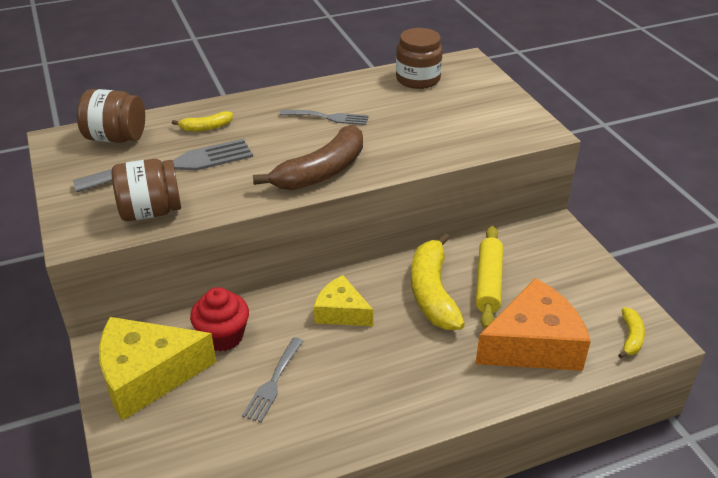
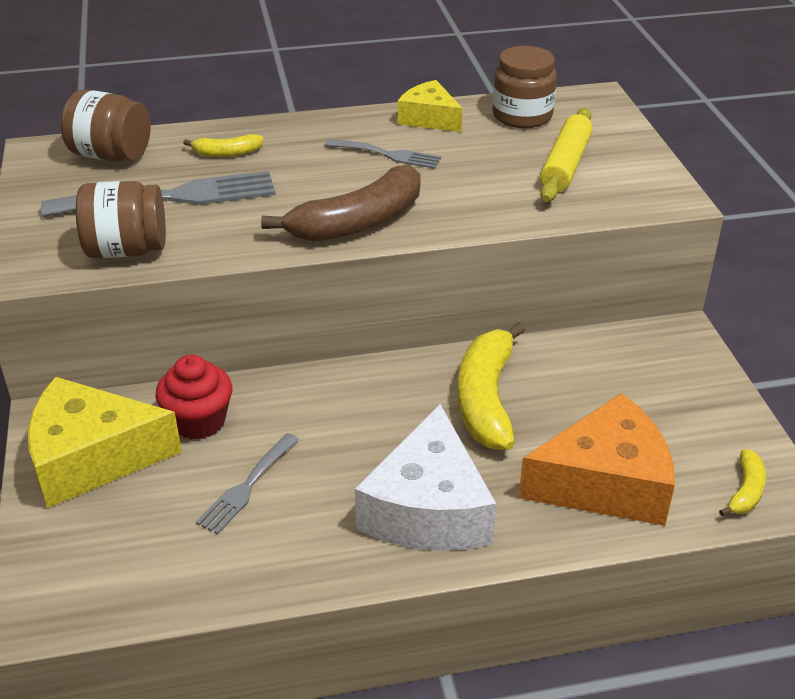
camera: 10 degrees right, 0 degrees up
(341, 312) = (358, 409): yellow cheese -> yellow cheese (429, 118)
(412, 381) = (428, 509): none -> white cheese
(488, 283) = (566, 395): yellow rolling pin -> yellow rolling pin (566, 165)

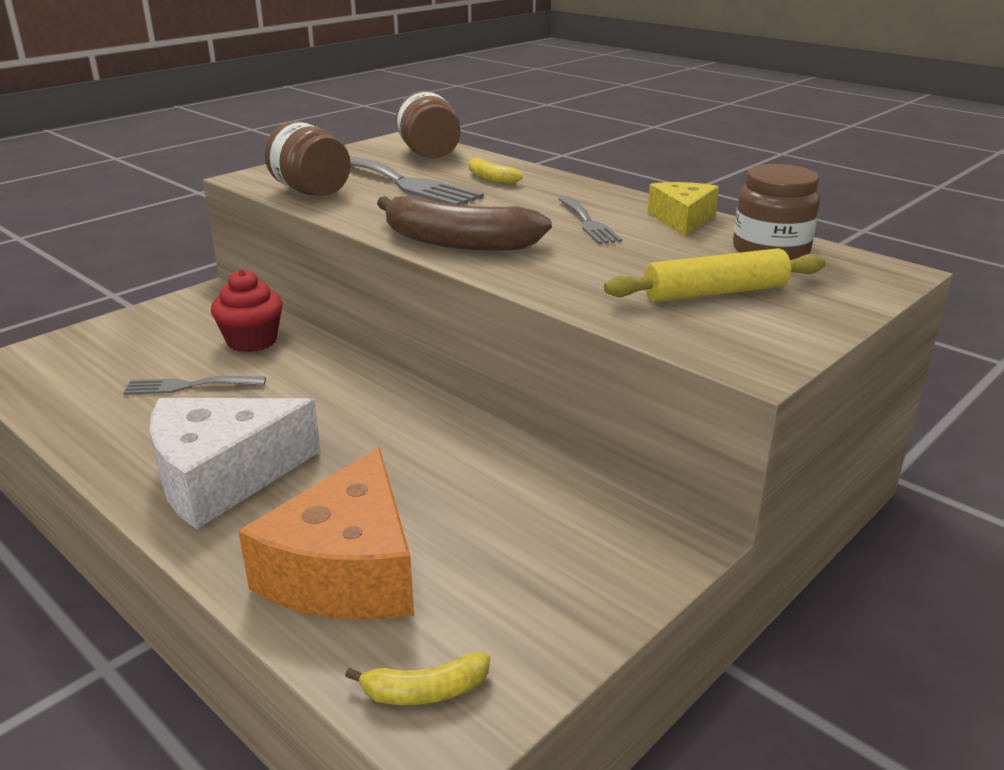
camera: 55 degrees right, 10 degrees down
(92, 458) = (177, 321): yellow cheese -> none
(486, 399) = (412, 454): yellow banana -> none
(605, 483) = (347, 571): orange cheese -> orange cheese turned 60 degrees clockwise

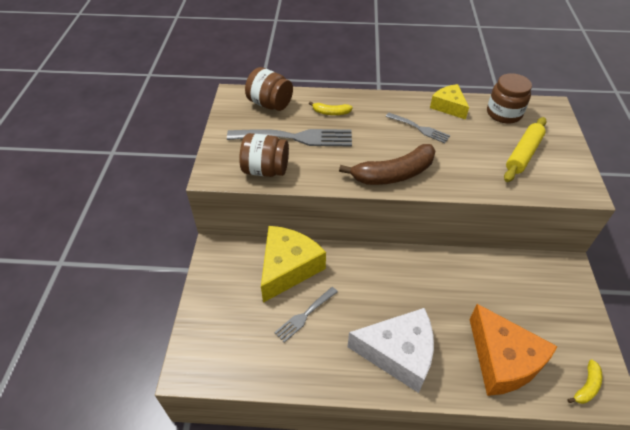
camera: 40 degrees left, 20 degrees up
(222, 477) = (398, 353): white cheese -> white cheese turned 105 degrees counterclockwise
(252, 341) = (288, 268): red cupcake -> yellow cheese

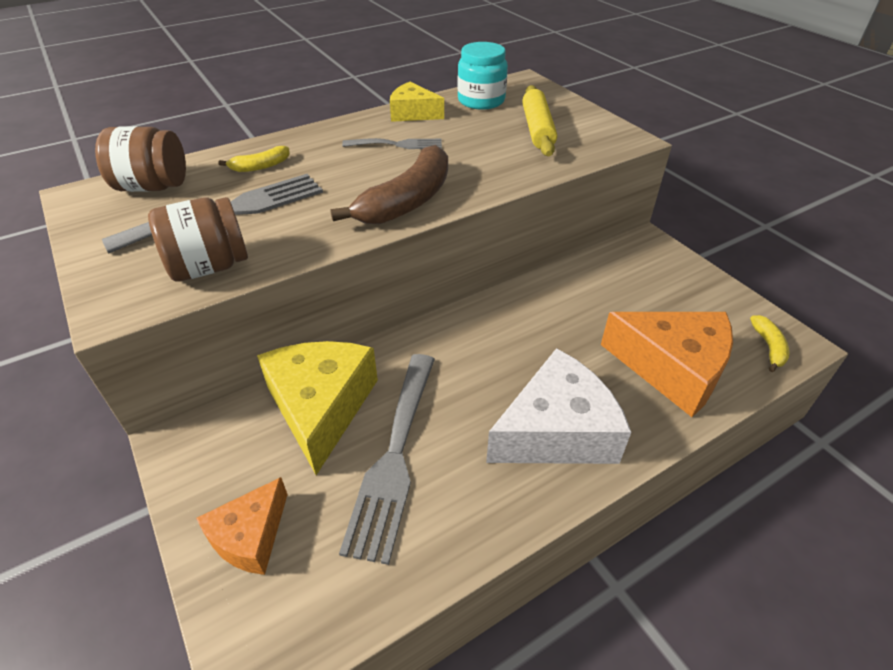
camera: 35 degrees left, 5 degrees down
(218, 314) = (250, 536): none -> orange cheese
(305, 315) = (394, 456): grey fork -> grey fork, size x1.81
(504, 113) = (481, 101): brown jar -> turquoise jar

